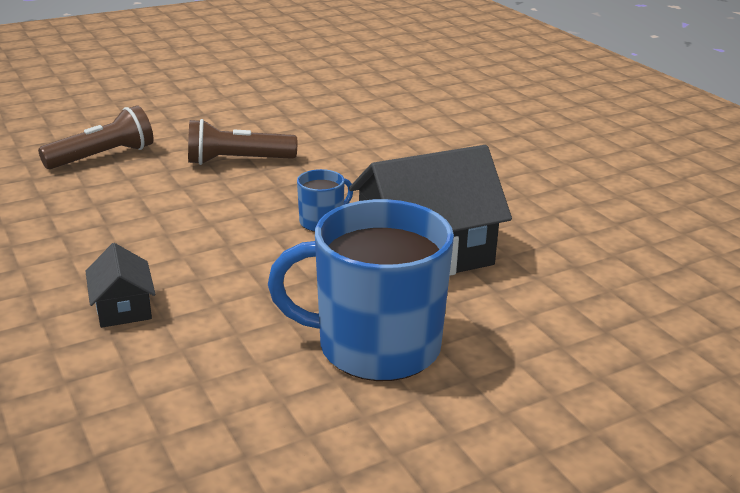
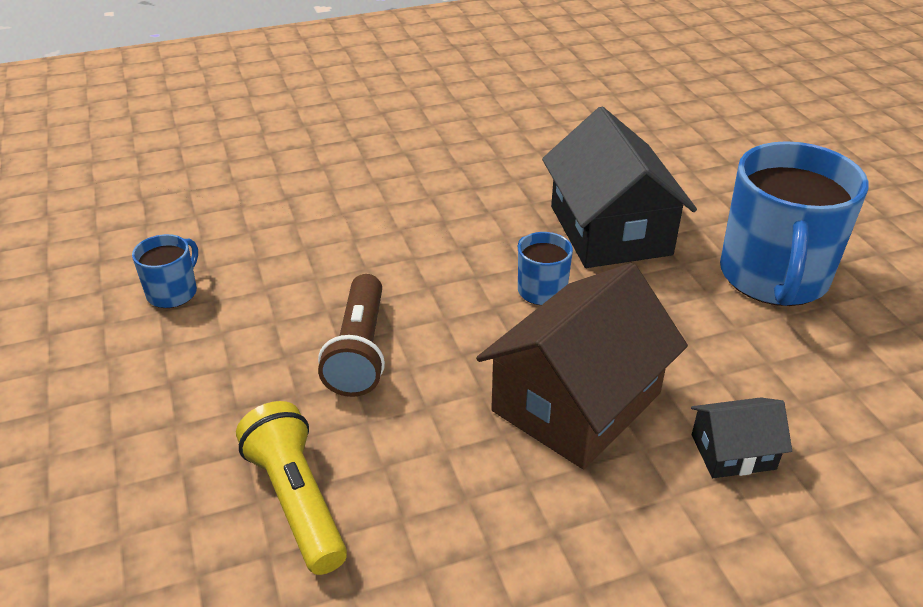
camera: 80 degrees left, 10 degrees up
(103, 157) = (297, 500): brown flashlight -> yellow flashlight
(184, 240) = (576, 402): none -> brown house
(290, 103) = (173, 292): none -> blue mug

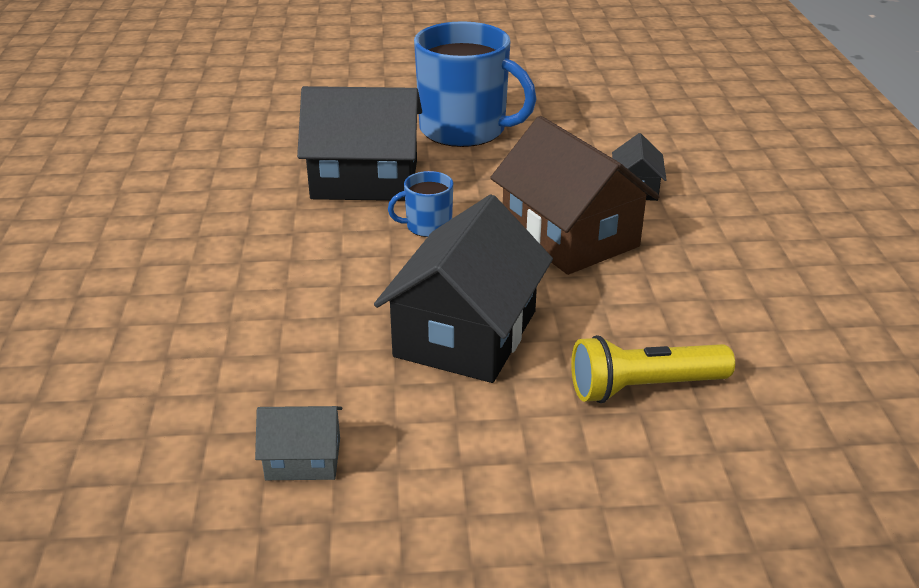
camera: 75 degrees left, 5 degrees down
(173, 292) = (303, 459): blue mug -> grey house
(359, 351) = (465, 333): brown flashlight -> black house

